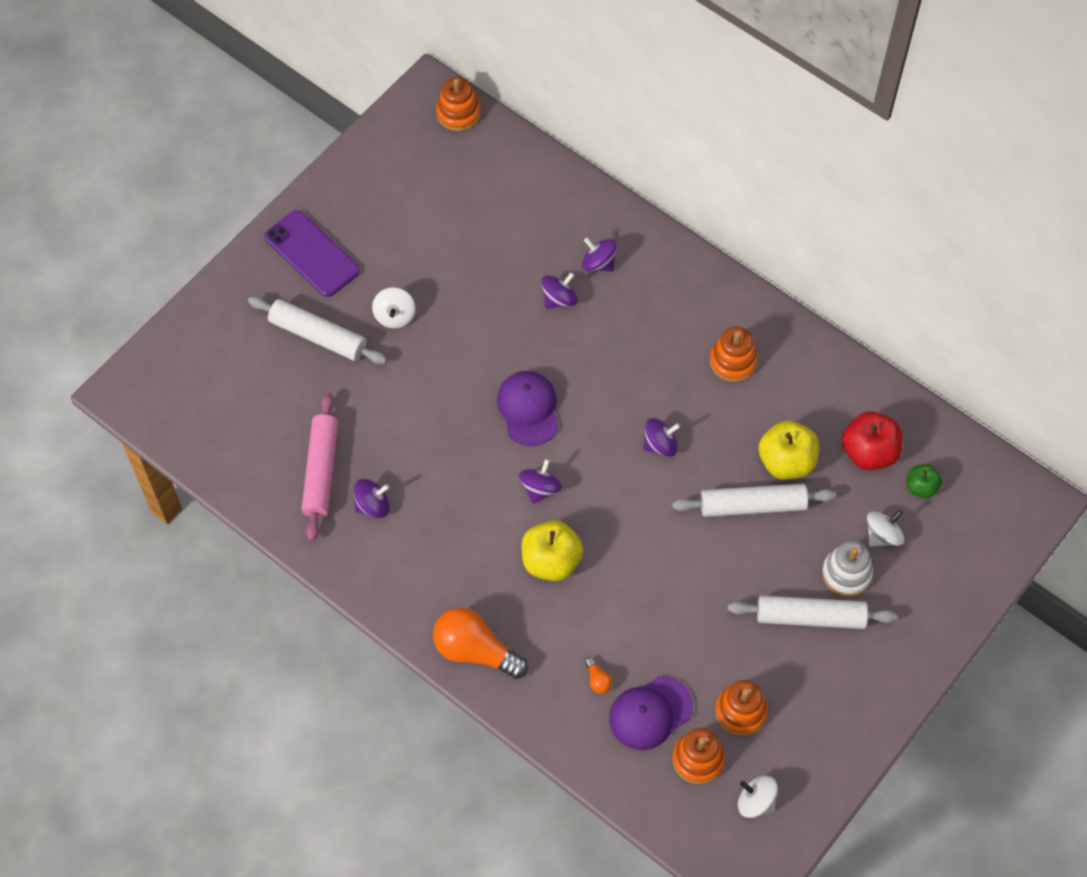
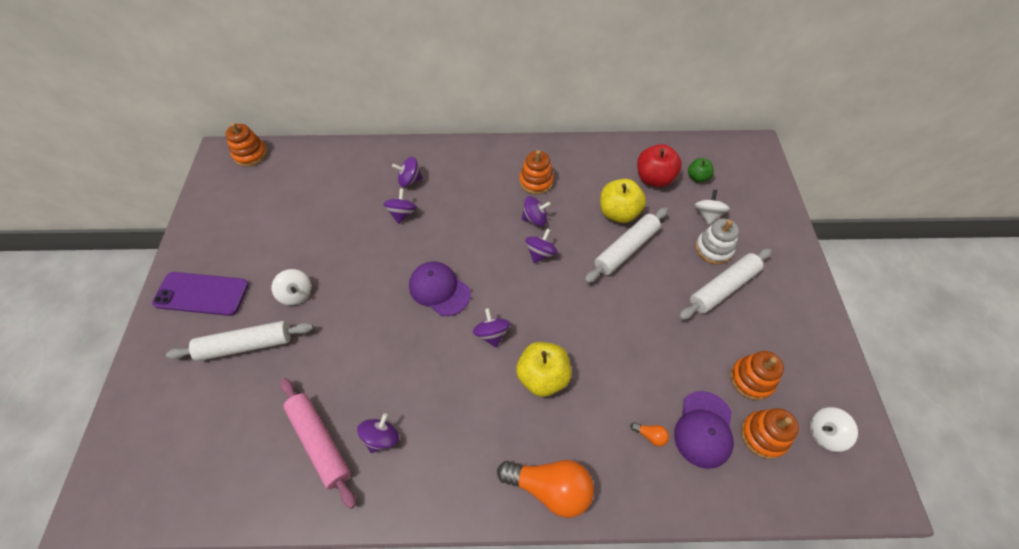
camera: 40 degrees left, 5 degrees down
(475, 651) = (550, 488): orange light bulb -> orange light bulb turned 150 degrees counterclockwise
(690, 404) = (535, 219): none -> purple spinning top

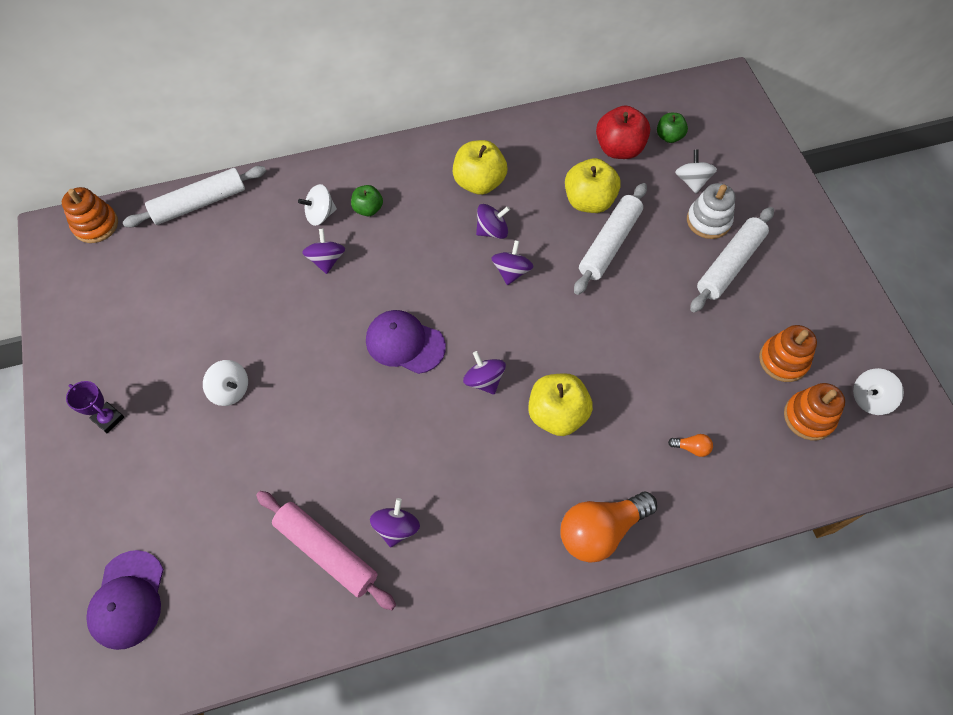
camera: 15 degrees left, 5 degrees up
(202, 294) = (108, 419): purple phone -> purple trophy
(246, 345) = (191, 466): white rolling pin -> white rolling pin (199, 203)
(409, 180) = (320, 214): purple spinning top -> white spinning top
(446, 183) = (368, 209): none -> green apple
(536, 181) = (479, 182): orange stacking toy -> yellow apple
(550, 488) = (600, 530): orange light bulb -> orange light bulb turned 150 degrees clockwise
(704, 429) = (746, 426): purple cap -> purple cap (128, 599)

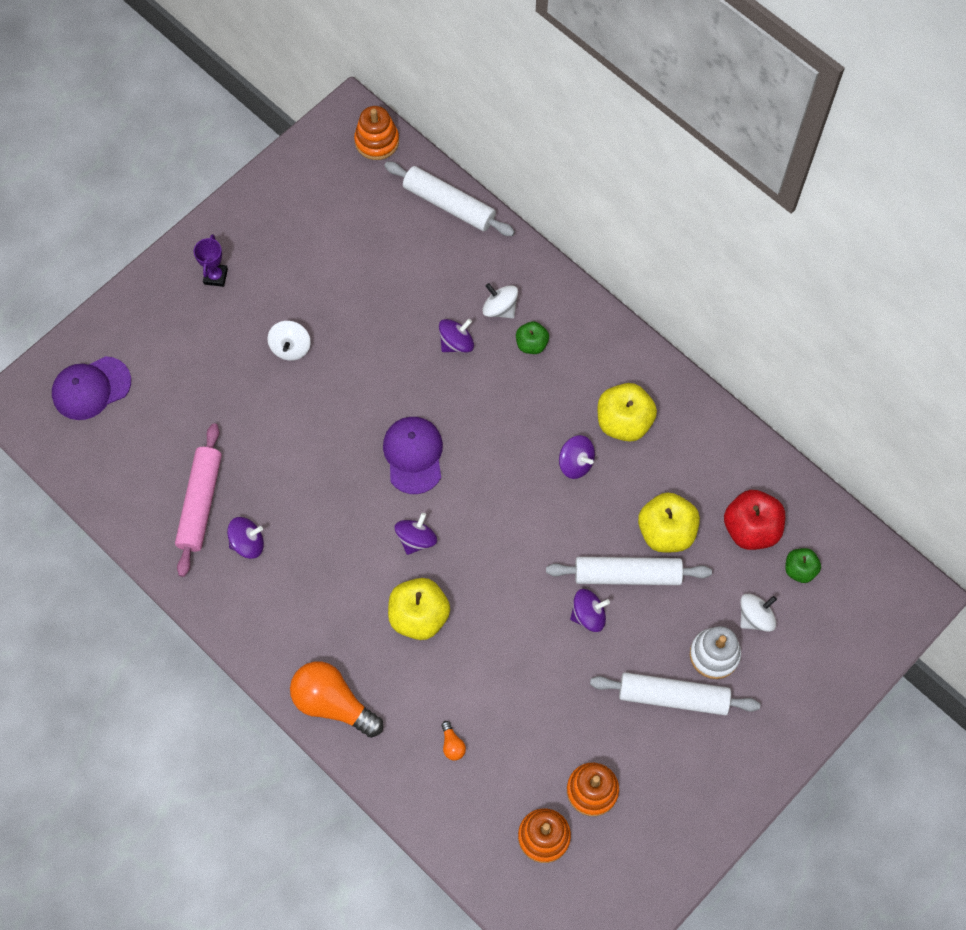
camera: 60 degrees right, 5 degrees up
(511, 271) = (541, 503): purple spinning top -> purple spinning top (588, 615)
(869, 399) = (597, 886): white spinning top -> none

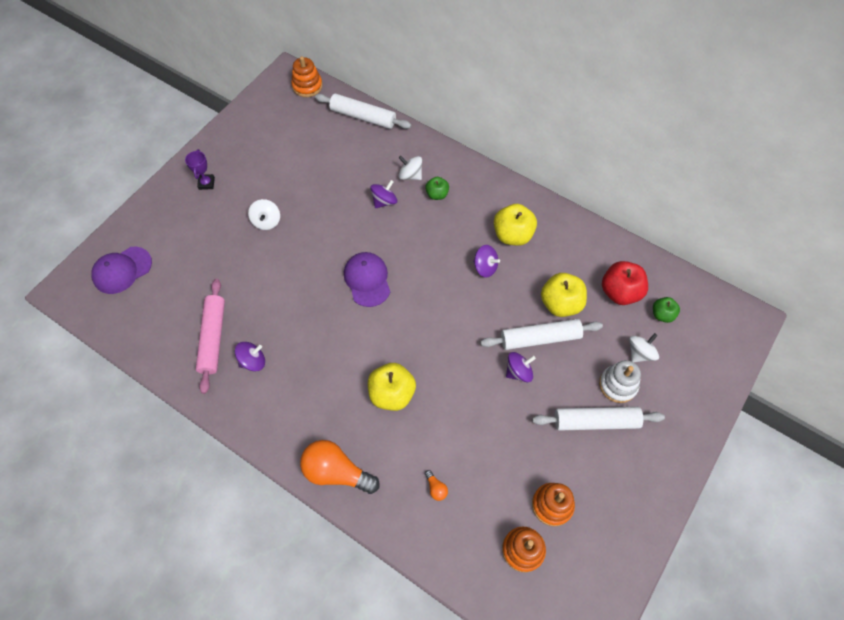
camera: 10 degrees left, 5 degrees down
(416, 539) = (380, 338): purple spinning top -> none

